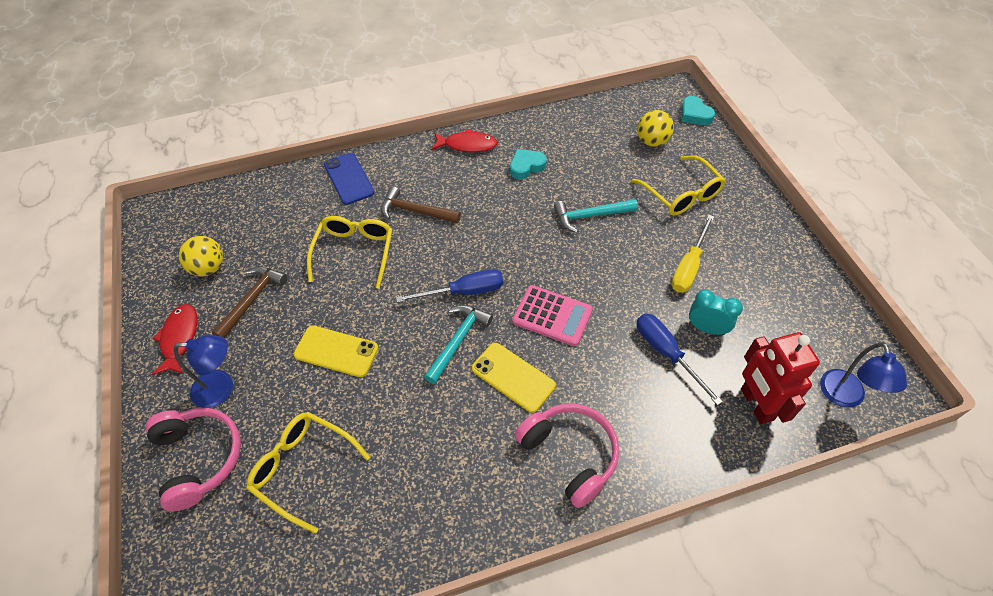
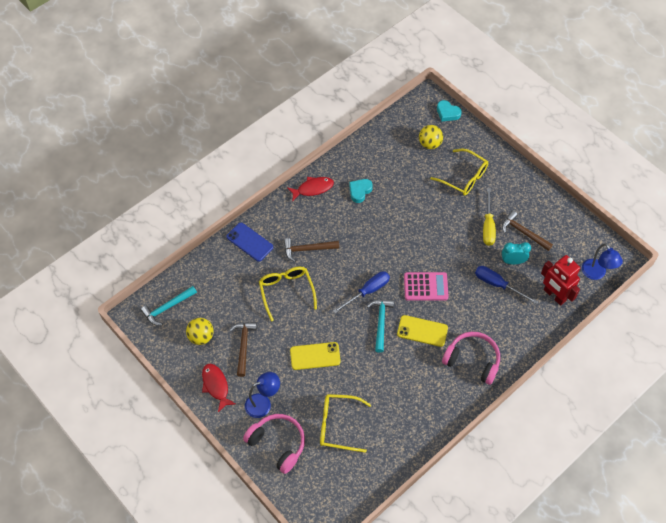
camera: 25 degrees left, 5 degrees up
(590, 216) = (416, 213): turquoise hammer -> turquoise hammer (167, 307)
(741, 293) = (523, 232): none -> brown hammer

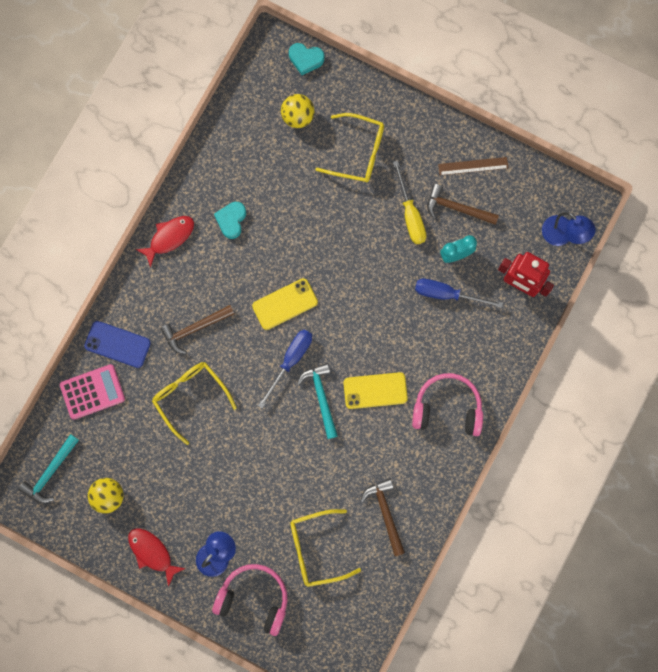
camera: 20 degrees left, 20 degrees up
(243, 346) = (165, 489): brown hammer -> brown hammer (385, 513)
(315, 356) = (257, 471): yellow phone -> yellow phone (285, 304)
(425, 286) = (360, 328): pink calculator -> pink calculator (92, 392)
(544, 210) = (473, 166): none -> brown ruler

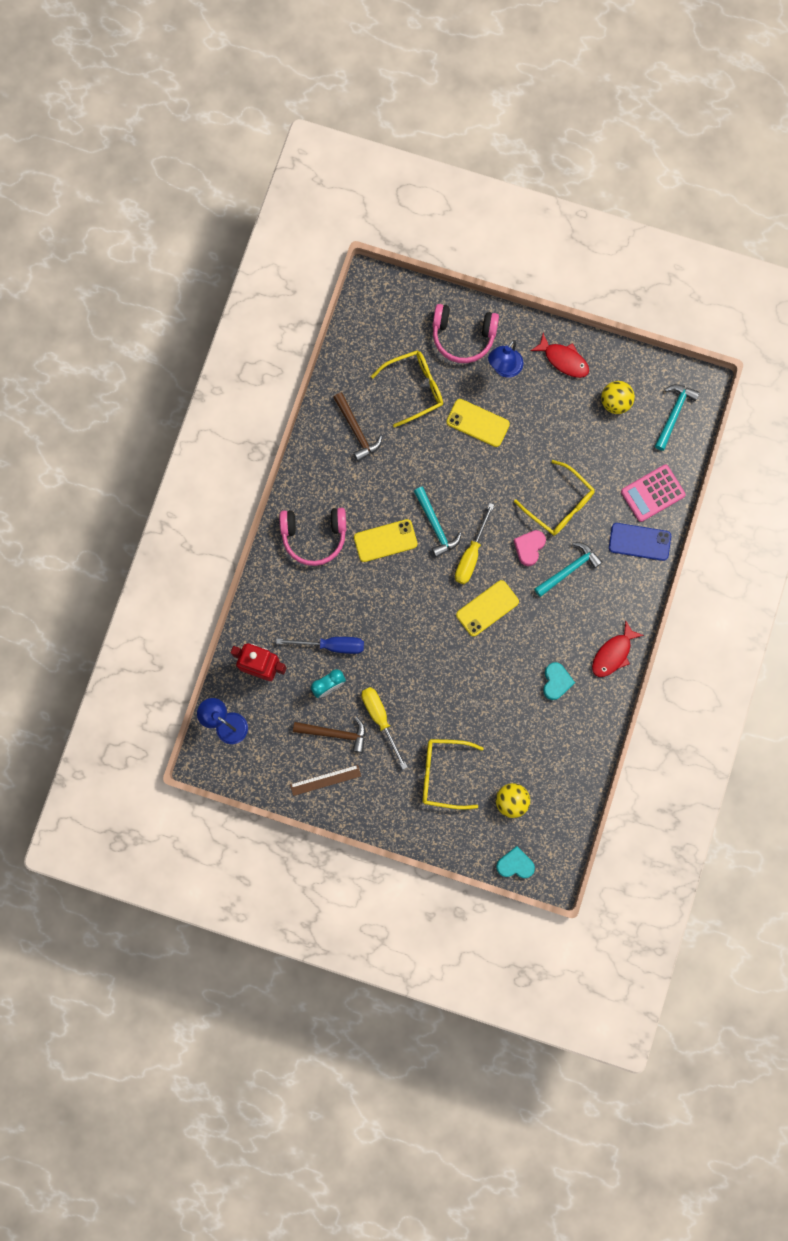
camera: 170 degrees right, 0 degrees up
(194, 328) = (569, 569): brown hammer -> turquoise hammer
(230, 357) = (529, 548): none -> pink heart
(257, 499) = (477, 423): none -> yellow phone
(290, 360) = (471, 555): blue screwdriver -> yellow screwdriver

